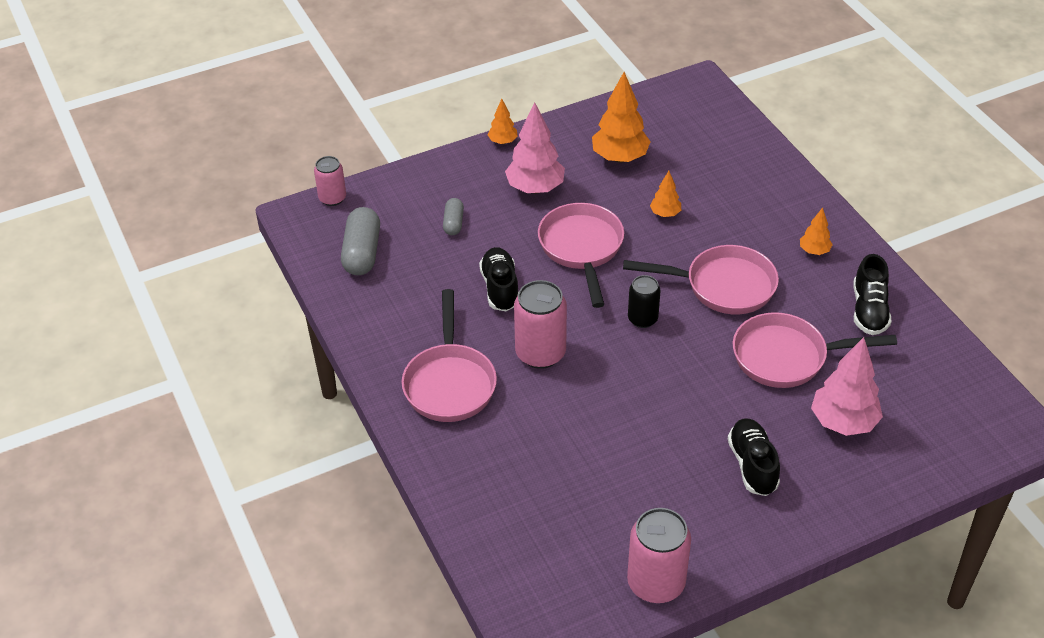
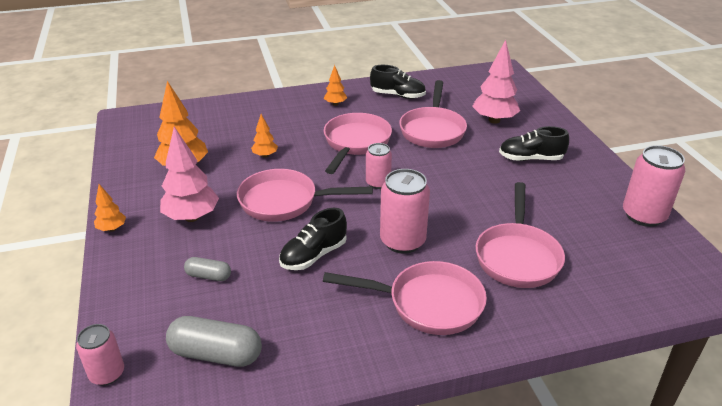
camera: 80 degrees left, 10 degrees down
(500, 288) = (313, 255): black shoe -> black shoe turned 45 degrees counterclockwise
(540, 453) = (517, 256): none -> pink pan
(642, 319) = (378, 183): black can -> pink can

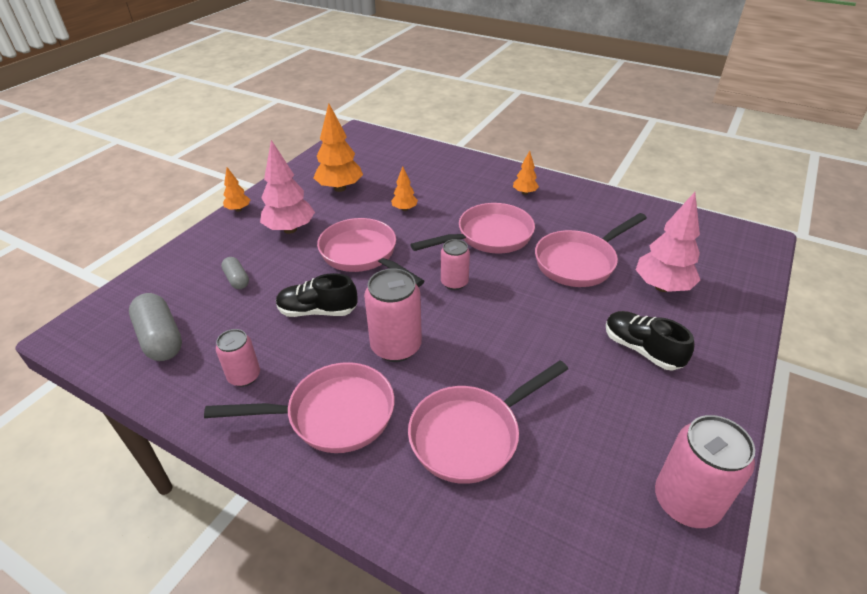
camera: 45 degrees right, 5 degrees up
(107, 374) = (101, 306): pink can -> pink can (244, 376)
(398, 95) = (595, 212): black shoe -> none
(428, 303) = (333, 414): pink pan -> pink pan turned 60 degrees counterclockwise

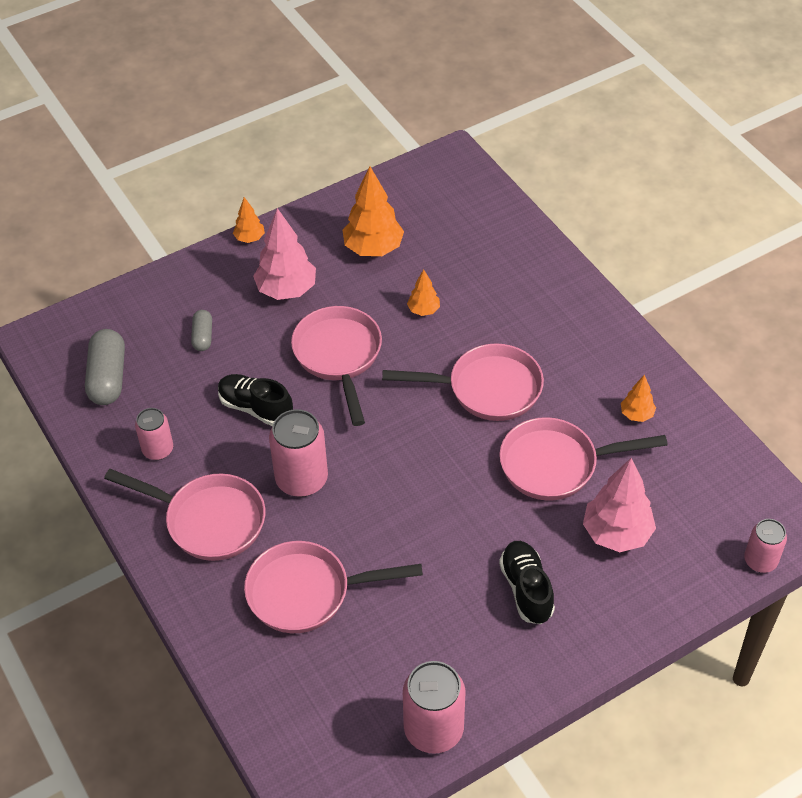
camera: 30 degrees right, 10 degrees up
(454, 282) = (406, 432): pink can -> pink can (760, 561)
(524, 193) = (579, 342): orange tree -> orange tree (636, 415)

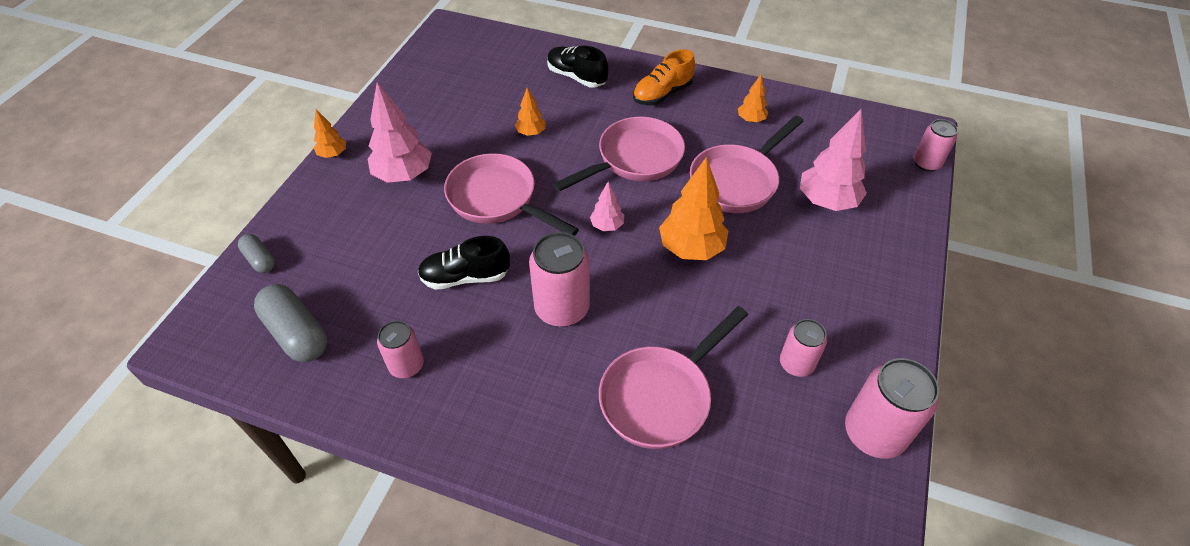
camera: 40 degrees left, 0 degrees up
(203, 336) = (361, 248): grey capsule -> grey capsule (260, 260)
(209, 520) = (514, 395): pink pan -> none
(373, 248) = (447, 112): orange tree -> orange tree (691, 248)
(402, 434) = (607, 226): none -> pink tree
(433, 641) = (796, 364): none -> pink can
(526, 589) = (815, 278): black shoe -> black shoe (576, 77)
(580, 339) = (662, 94): none -> orange shoe

